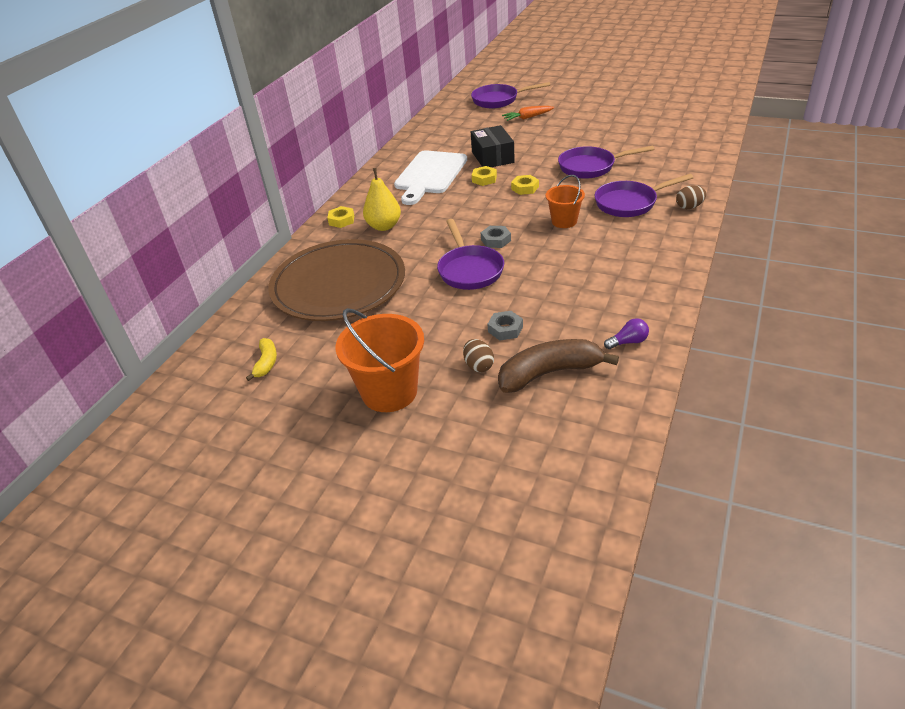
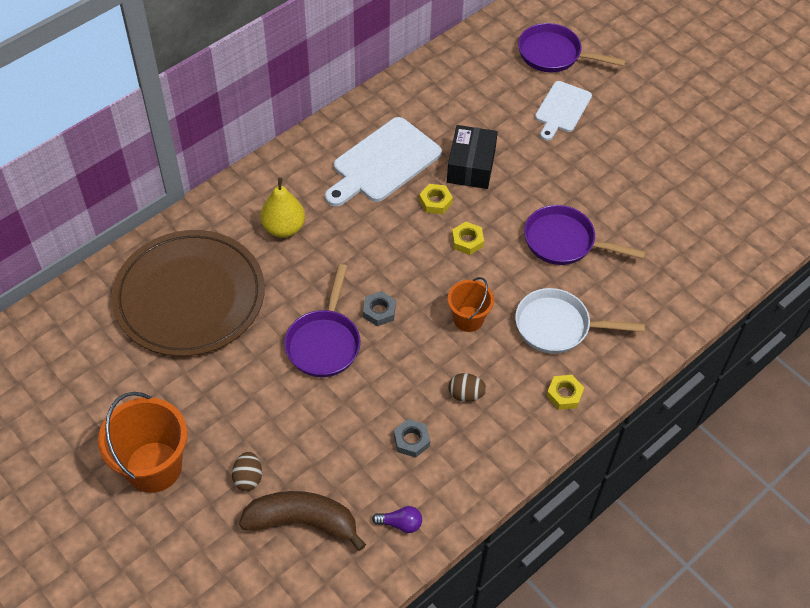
camera: 20 degrees right, 15 degrees up
(266, 363) = (71, 371): yellow banana -> none
(341, 220) = (248, 195): yellow nut -> yellow nut (564, 394)
(505, 329) = (302, 444): grey nut -> grey nut (411, 440)
(527, 118) = (562, 109): orange carrot -> white cutting board
(629, 203) = (558, 326): purple pan -> white pan
(689, 207) = (615, 367): brown egg -> brown egg (466, 394)

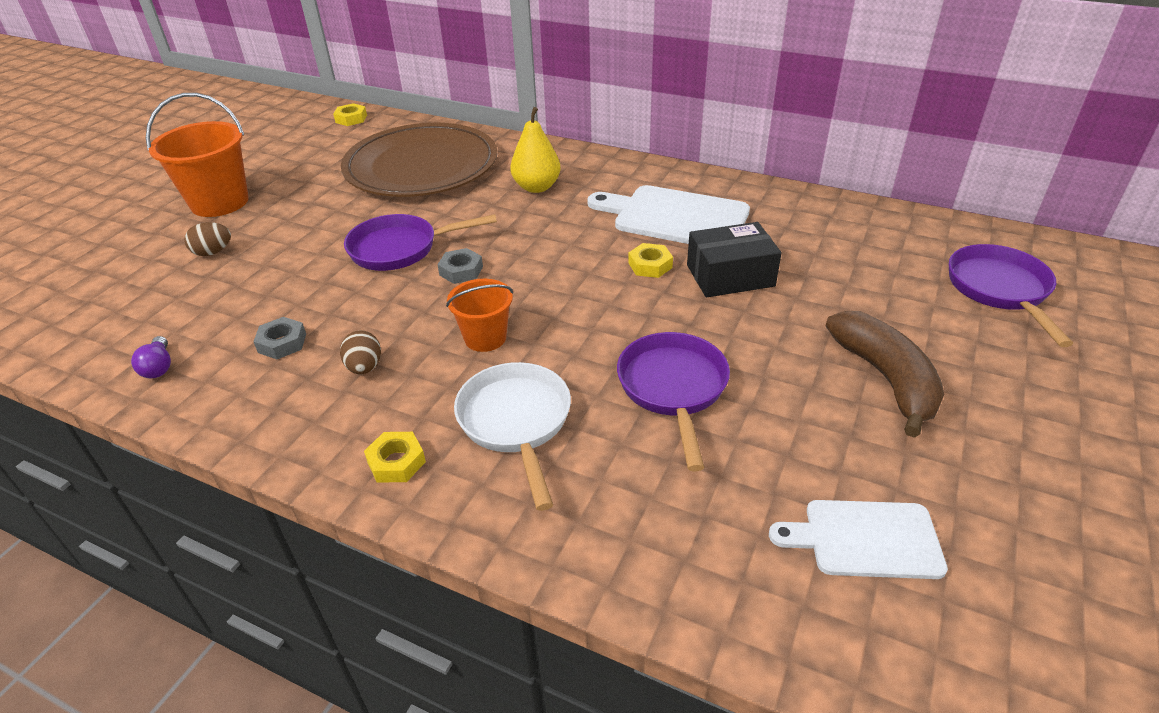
camera: 70 degrees right, 15 degrees down
(302, 522) = (160, 298): brown banana -> brown banana (885, 378)
(467, 241) = (608, 304): yellow nut -> yellow nut (351, 119)
(562, 109) = (911, 323): white cutting board -> white cutting board (865, 539)

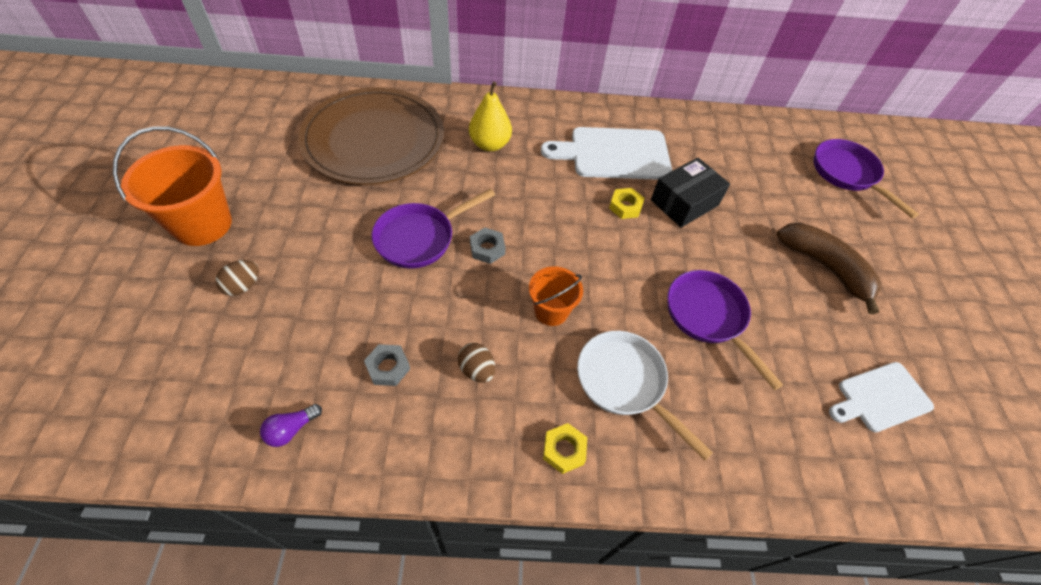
camera: 30 degrees left, 15 degrees up
(159, 367) = (291, 429): purple light bulb -> purple light bulb turned 90 degrees clockwise
(351, 119) = (264, 93): yellow nut -> none

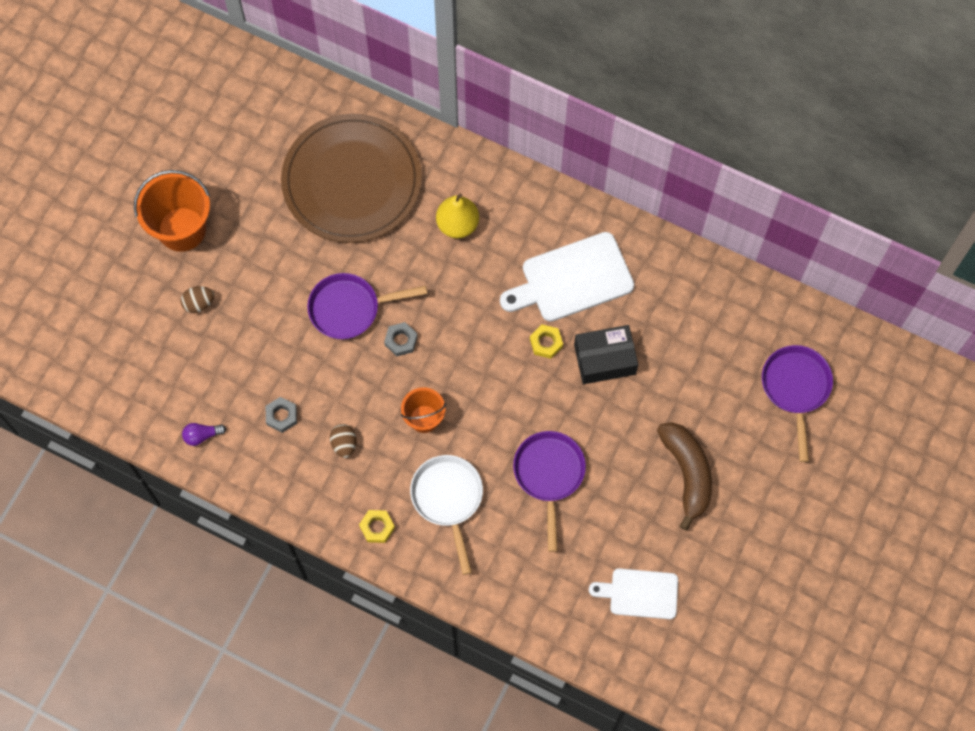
camera: 30 degrees right, 15 degrees up
(614, 154) = (572, 279): white cutting board -> white cutting board turned 45 degrees counterclockwise

